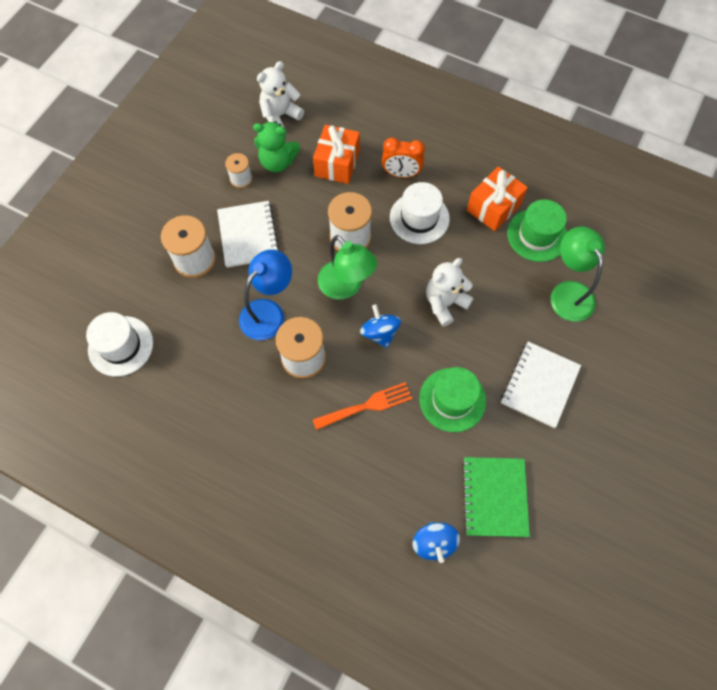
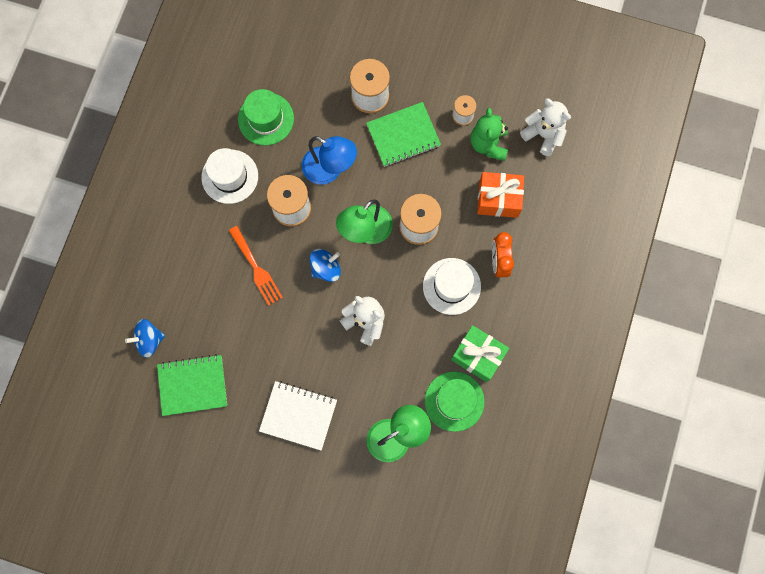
camera: 80 degrees right, 10 degrees up
(120, 346) = (278, 58): white hat -> white hat (230, 176)
(248, 235) = (403, 135): white notebook -> green notebook
(452, 399) = (273, 340): green hat -> green hat (266, 119)
(493, 207) = (478, 356): orange gift -> green gift

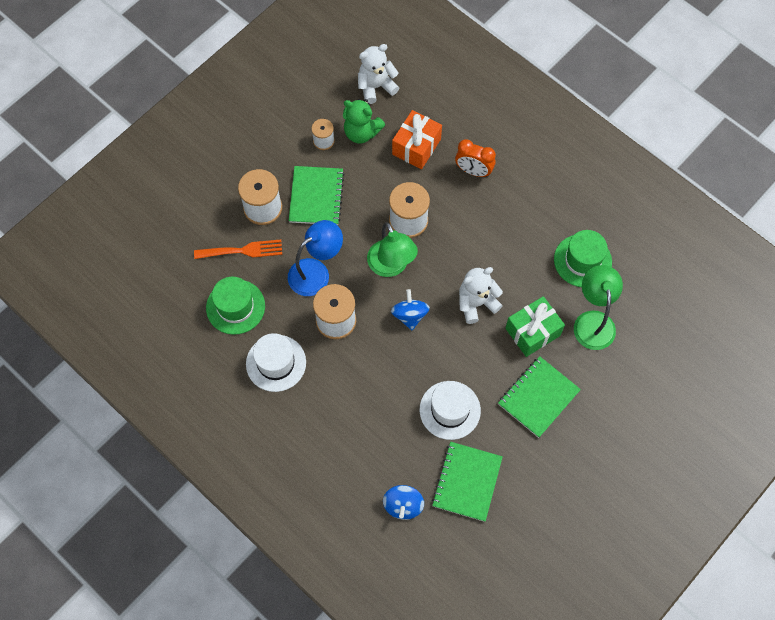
camera: 65 degrees left, 10 degrees down
(256, 268) = (379, 376): orange fork -> orange fork (243, 250)
(298, 415) = (538, 397): white notebook -> green notebook
(451, 286) = (477, 218): white hat -> white hat (450, 410)
(478, 356) = (550, 224): green gift -> green gift (532, 332)

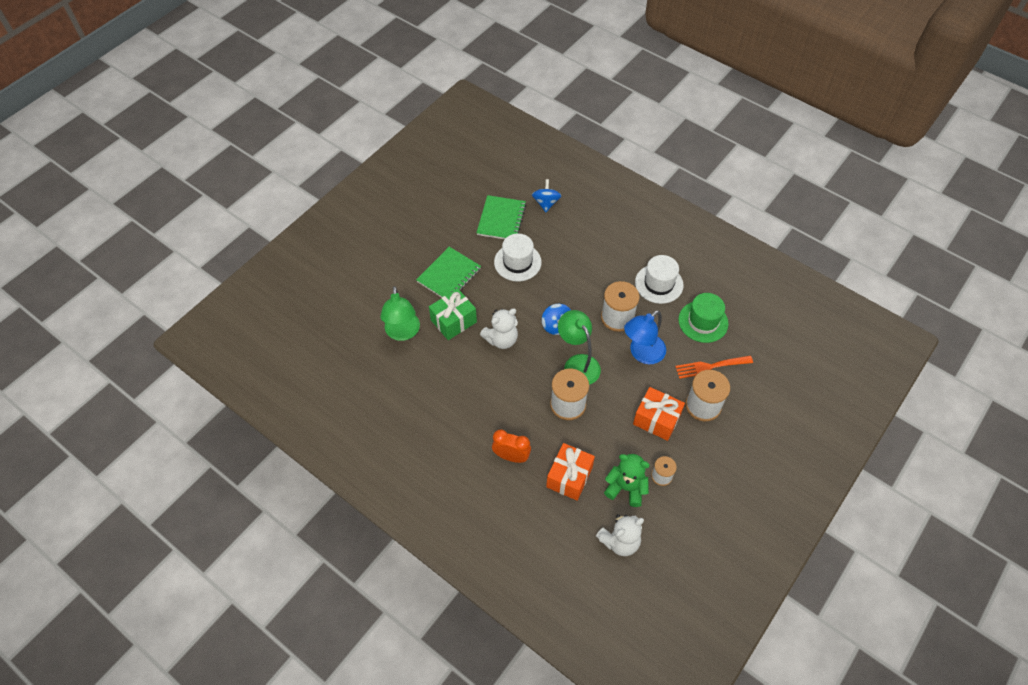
camera: 175 degrees right, 10 degrees down
(316, 197) = (656, 419): green notebook -> orange gift
(582, 260) = (409, 381): green hat -> none

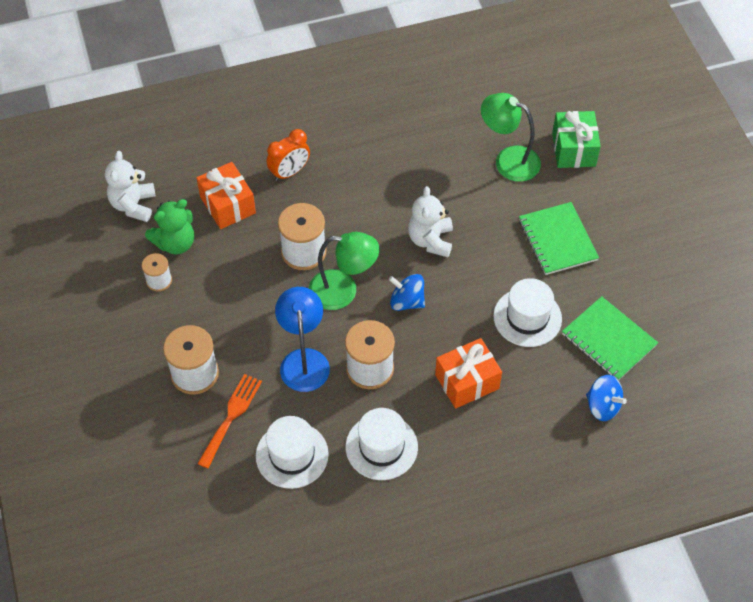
camera: 125 degrees right, 0 degrees up
(453, 321) = (489, 211): green gift -> green gift (573, 149)
(656, 419) = (218, 318): orange gift -> orange gift (467, 381)
(703, 321) = (292, 455): green hat -> white hat

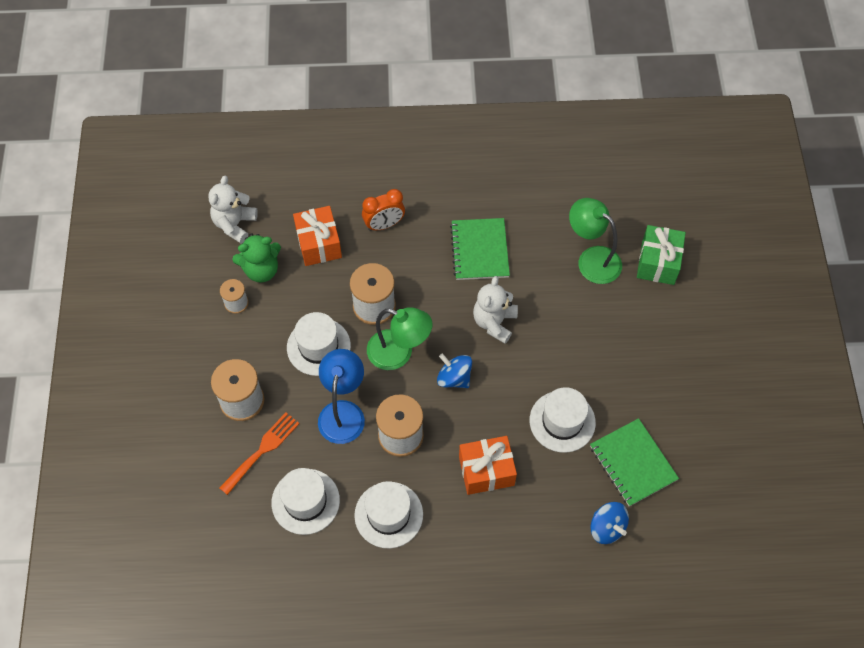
camera: 15 degrees right, 5 degrees up
(258, 303) = (318, 347): none -> white hat
(557, 240) = (614, 351): green notebook -> green notebook (480, 250)

